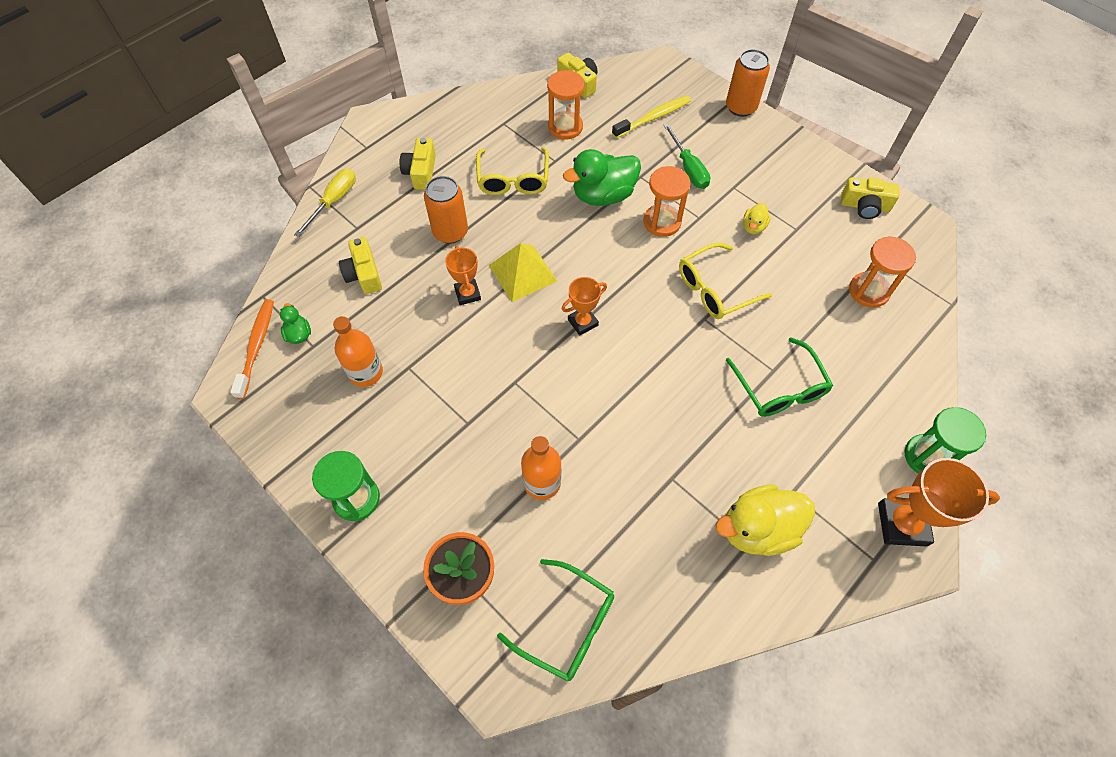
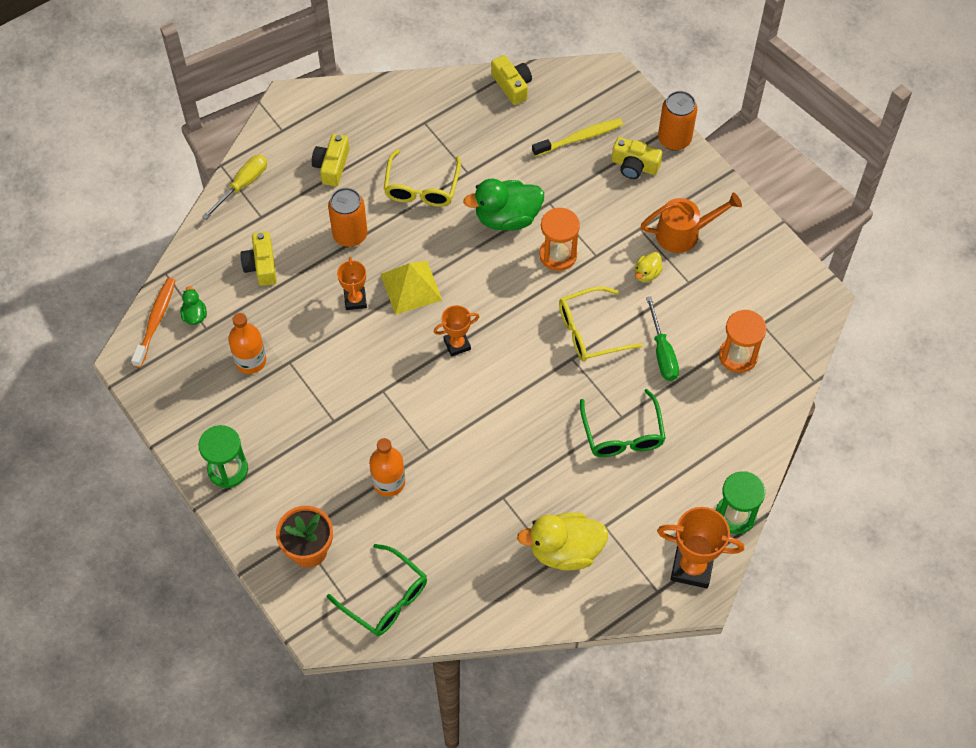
camera: 10 degrees right, 0 degrees up
(565, 127) = (486, 136): orange hourglass -> none
(688, 168) = (600, 201): green screwdriver -> green screwdriver (662, 352)
(777, 185) = (684, 233): none -> orange watering can
(865, 206) = (765, 268): yellow camera -> yellow camera (634, 166)

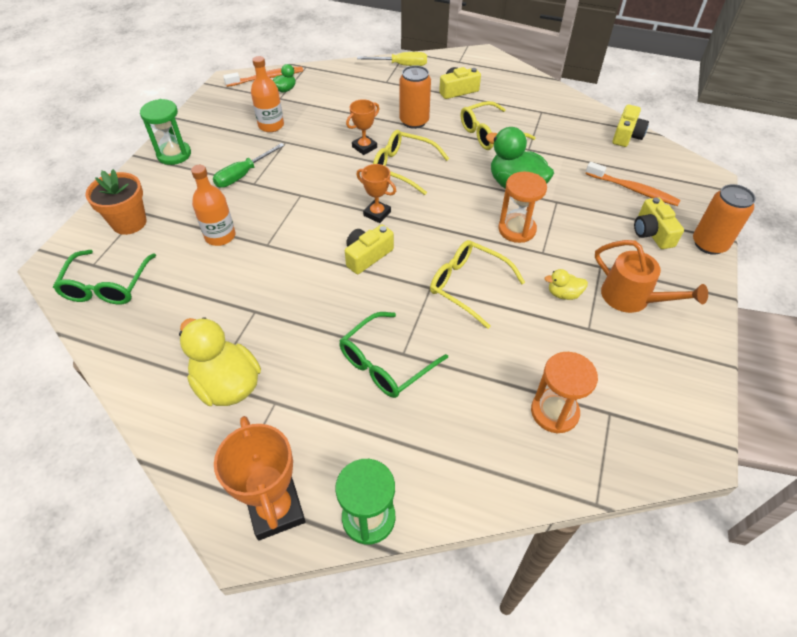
camera: 55 degrees right, 10 degrees down
(261, 265) = (349, 97): yellow camera -> yellow camera (367, 256)
(411, 287) = (403, 167): yellow pyramid -> yellow glasses
(579, 138) = (633, 189): yellow toothbrush -> orange toothbrush
(662, 352) = (497, 348): green screwdriver -> green screwdriver (243, 175)

